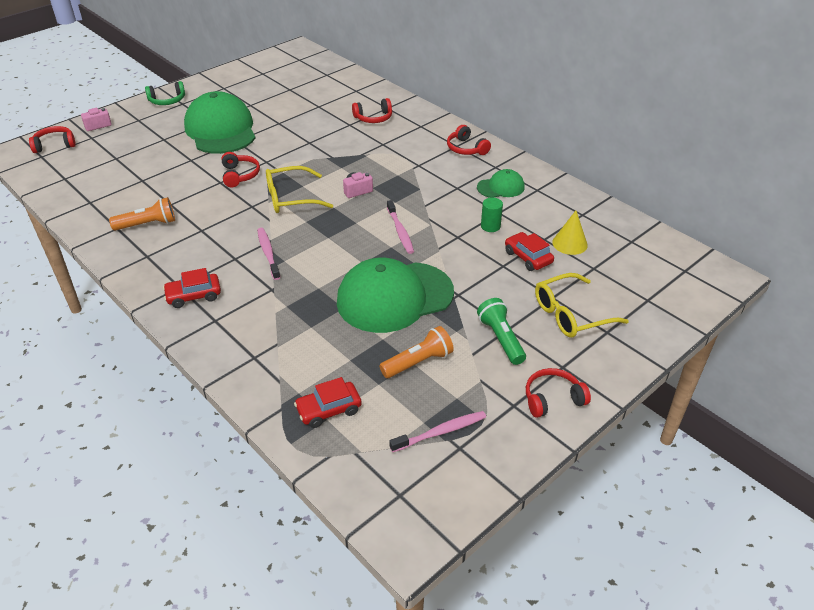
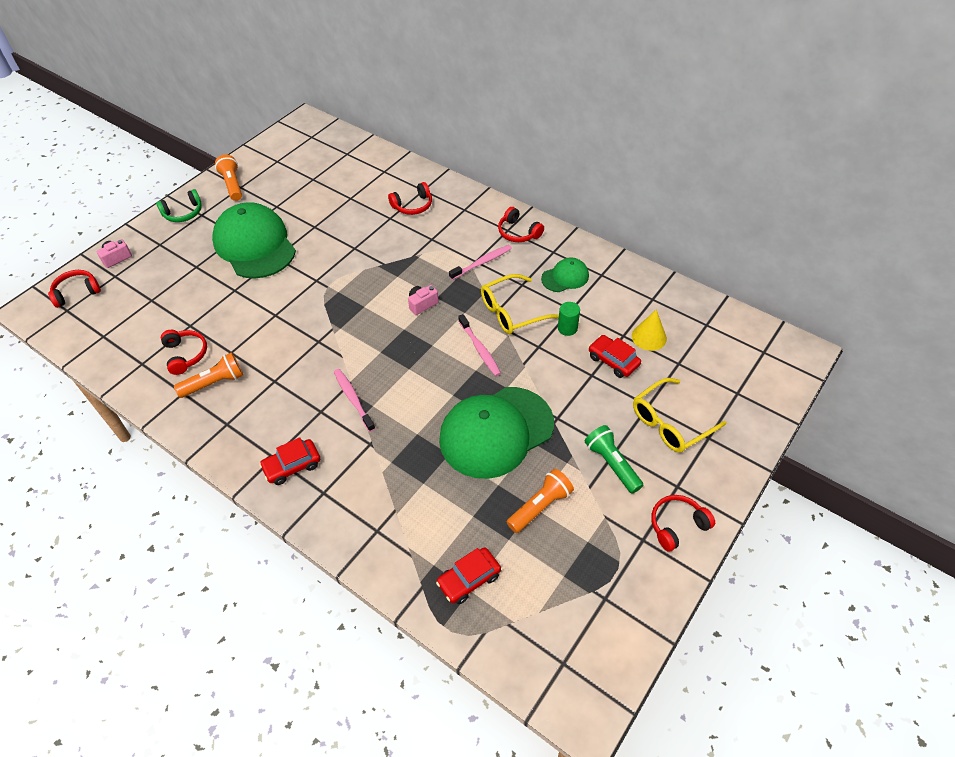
camera: 10 degrees left, 10 degrees up
(217, 85) = (232, 185): none -> orange flashlight
(239, 175) = (293, 302): red headphones -> red headphones (185, 355)
(291, 198) = (356, 324): yellow glasses -> yellow glasses (512, 312)
(441, 432) = (583, 584): pink toothbrush -> pink toothbrush (482, 262)

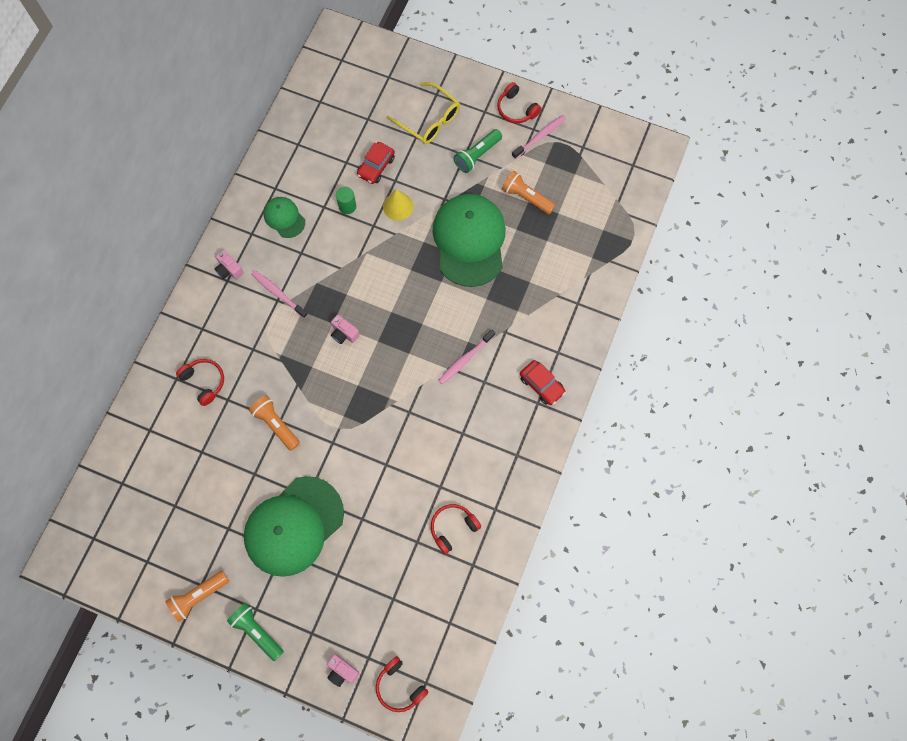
camera: 105 degrees left, 20 degrees up
(183, 213) = (257, 631): green headphones -> green flashlight
(214, 383) = (477, 485): orange flashlight -> orange flashlight (276, 424)
(469, 579) = (595, 232): red car -> none
(479, 349) = (387, 271): pink toothbrush -> pink toothbrush (540, 136)
(496, 432) = (469, 240): green cap -> green cap turned 135 degrees counterclockwise
(512, 312) = (337, 254): yellow glasses -> none
(518, 232) = (229, 270): red headphones -> pink camera
(649, 337) = (343, 143): yellow cone -> yellow cone (398, 206)

